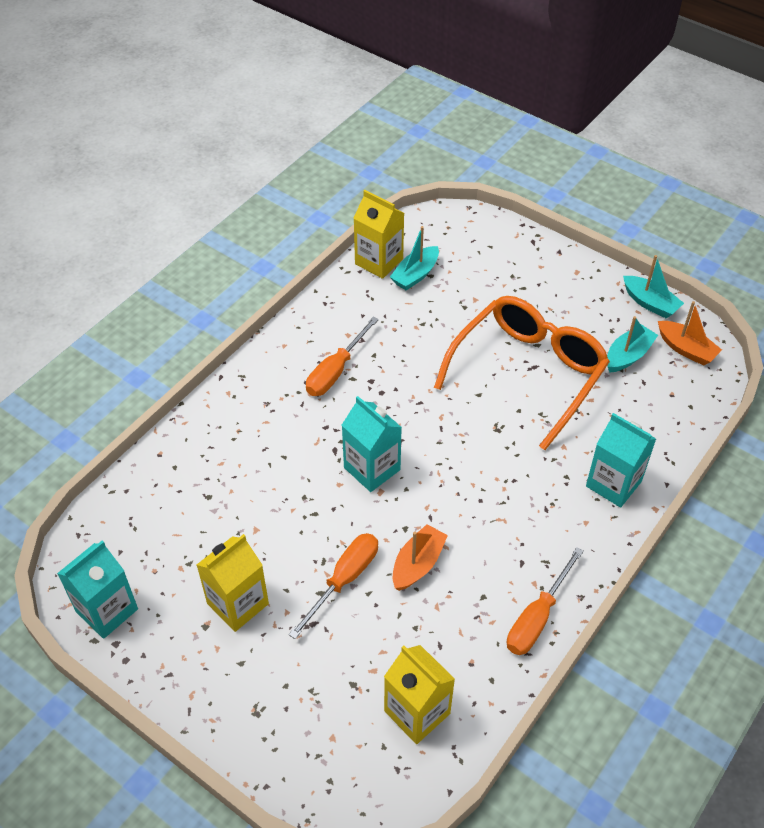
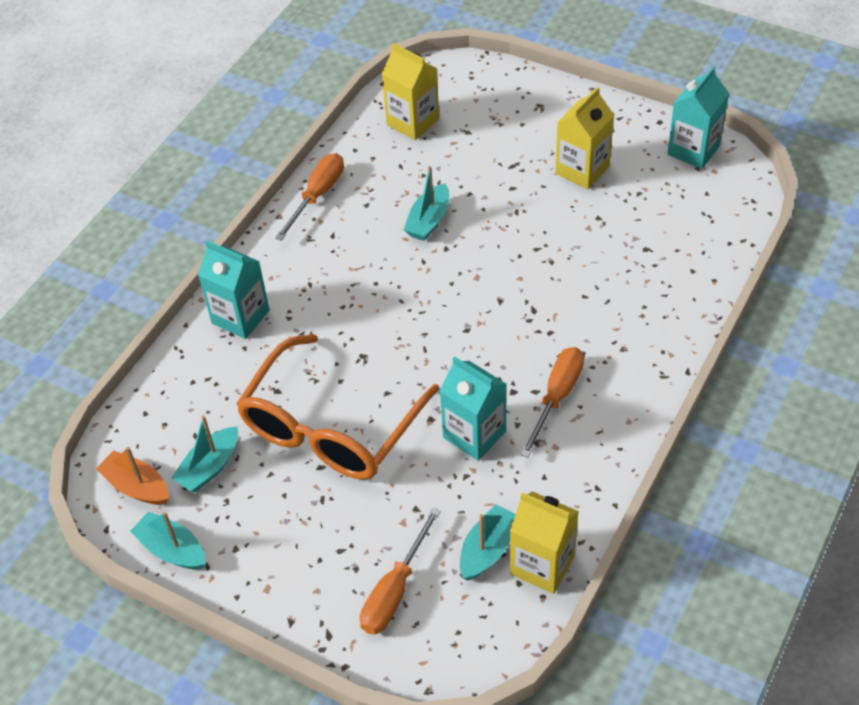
camera: 175 degrees right, 0 degrees up
(344, 580) = (493, 199): orange screwdriver -> orange screwdriver (394, 591)
(372, 469) = (490, 296): turquoise carton -> turquoise carton (474, 434)
(418, 564) = (429, 221): orange boat -> turquoise boat

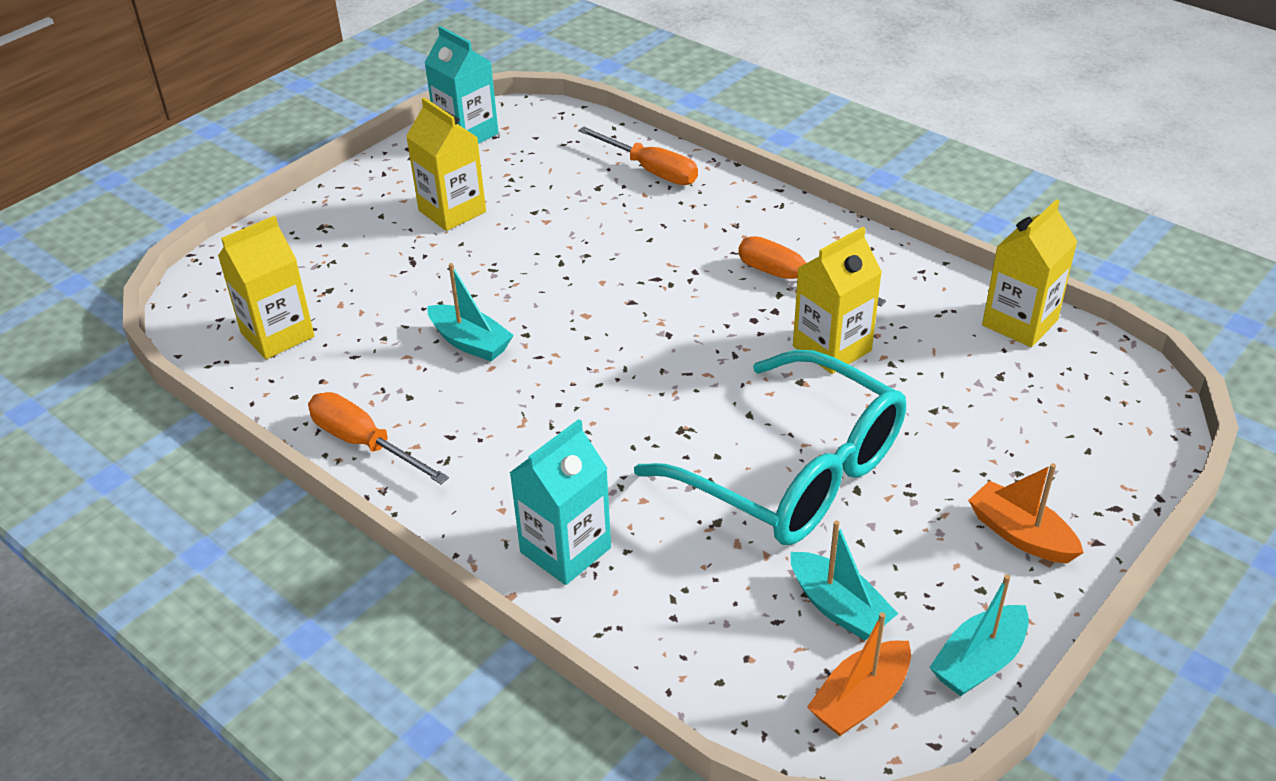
camera: 80 degrees left, 10 degrees down
(290, 571) = (1020, 534): none -> orange boat
(331, 426) = (791, 471): orange glasses -> turquoise glasses
(394, 591) = (1052, 442): orange screwdriver -> orange screwdriver (650, 170)
(474, 434) = (832, 348): turquoise carton -> yellow carton
(487, 549) = (997, 360): turquoise boat -> none

